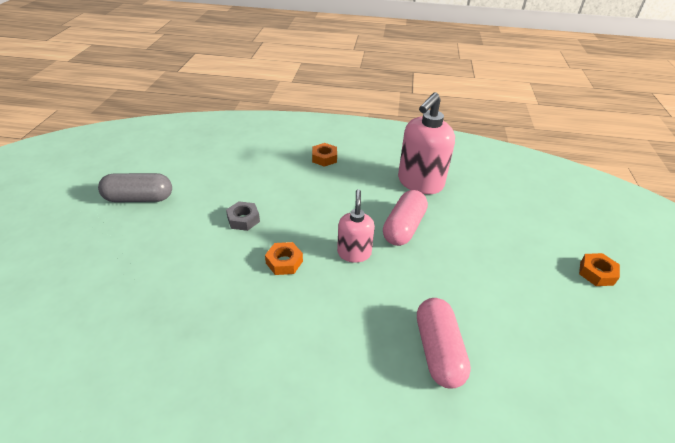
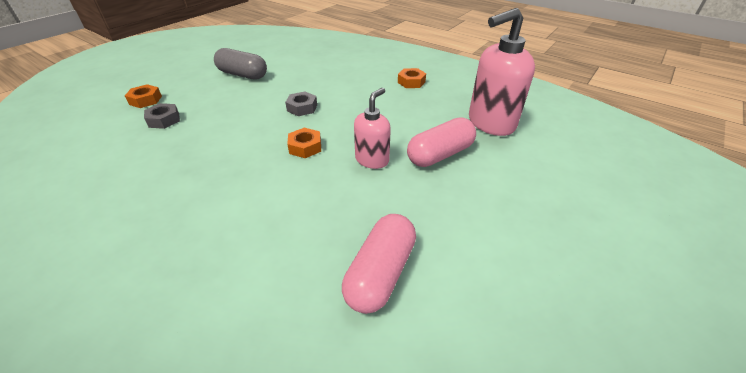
camera: 30 degrees right, 0 degrees up
(98, 286) = (164, 120): none -> grey nut
(596, 273) = (658, 278): orange nut -> orange nut (145, 100)

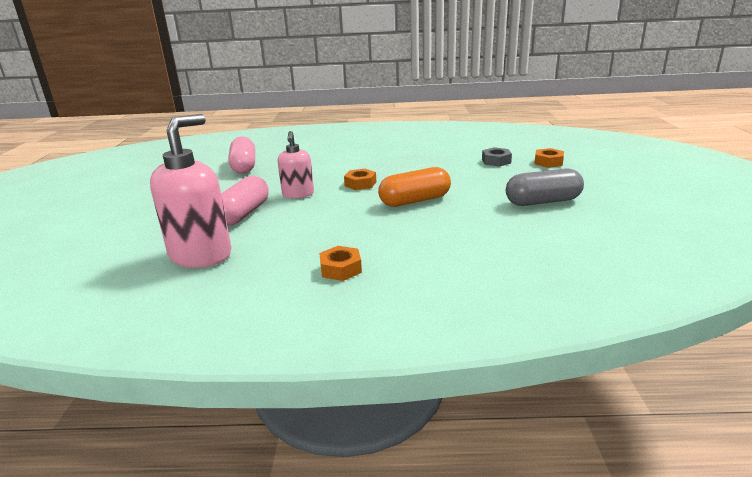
camera: 145 degrees right, 15 degrees down
(302, 108) = (415, 201): grey nut -> orange capsule

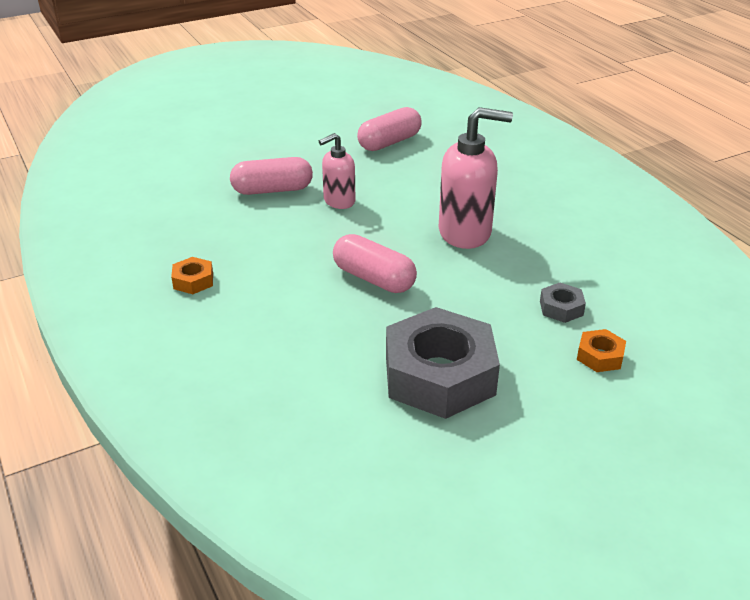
camera: 60 degrees right, 10 degrees up
(201, 255) = (182, 203): pink soap dispenser -> pink soap dispenser (465, 233)
(360, 184) = (396, 228): orange nut -> none
(415, 201) = (374, 278): orange capsule -> pink capsule
(543, 202) = (439, 375): grey capsule -> grey nut

